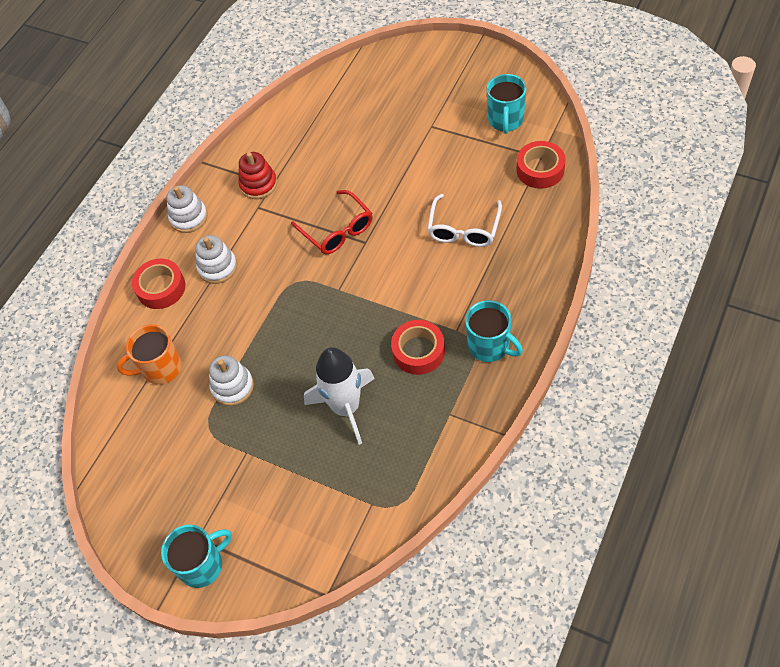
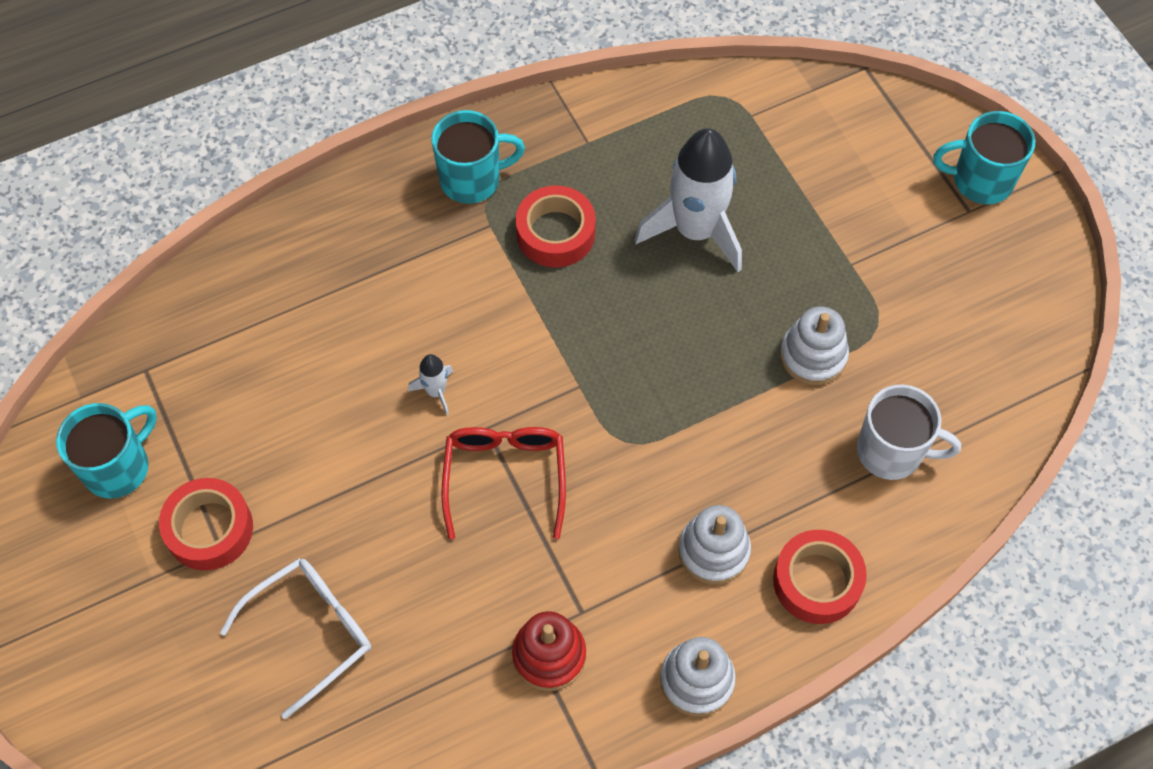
camera: 150 degrees left, 5 degrees up
(160, 368) = (891, 452): orange mug -> white mug
(403, 240) = (436, 391): none -> white rocket
(464, 229) = (349, 345): white glasses -> white glasses (311, 631)
(490, 346) = (472, 179): turquoise mug -> turquoise mug turned 90 degrees clockwise
(540, 169) = (168, 352): red tape -> red tape (209, 529)

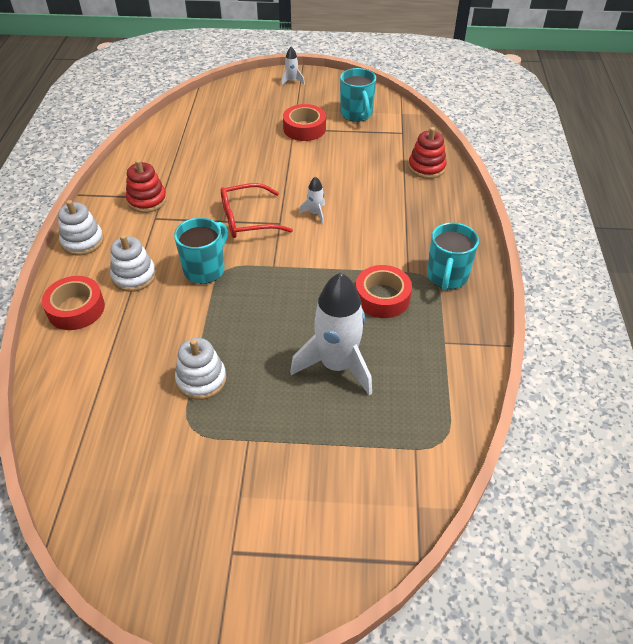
camera: 120 degrees right, 15 degrees down
(47, 644) = (292, 81): none -> white rocket
(233, 295) = (426, 167): none -> red stacking toy
(311, 631) = (230, 140): white glasses -> none
(505, 476) = (247, 219): red glasses -> red glasses turned 135 degrees clockwise
(891, 452) = (107, 384): white mug -> none
(980, 180) = (252, 581): turquoise mug -> turquoise mug (205, 269)

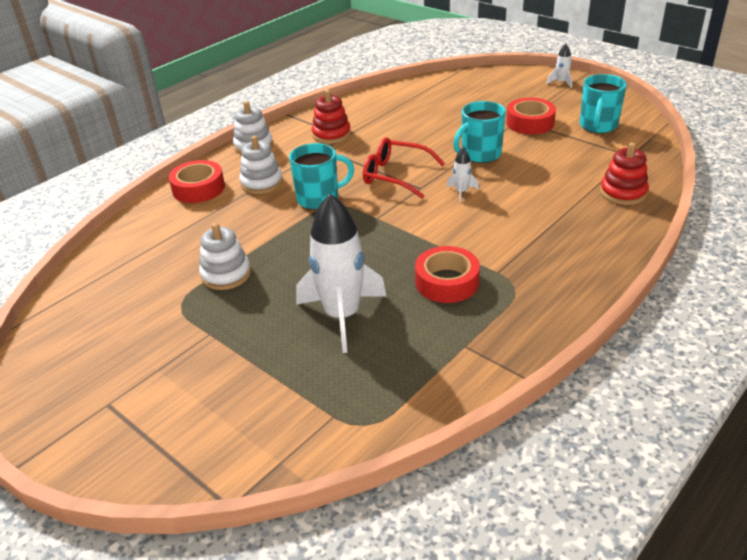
camera: 40 degrees right, 10 degrees down
(447, 276) = (534, 292): turquoise mug -> turquoise mug (480, 154)

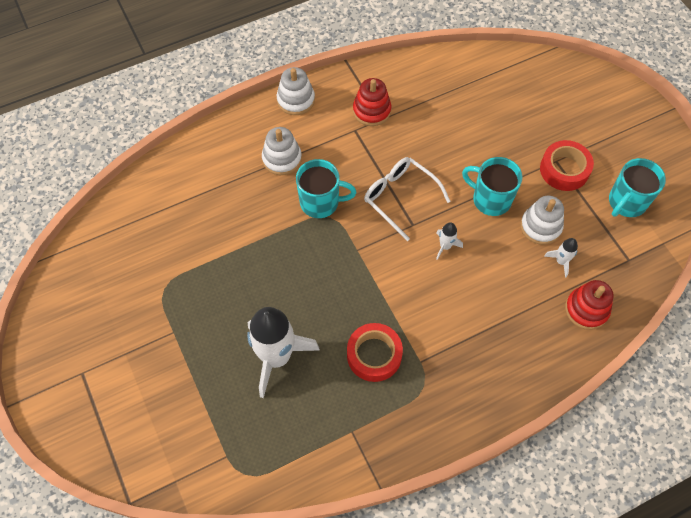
camera: 20 degrees right, 25 degrees up
(198, 188) = (227, 144): red tape -> none
(226, 274) = (209, 269): white stacking toy -> white stacking toy (540, 226)
(395, 175) = (400, 197): red glasses -> white glasses
(480, 154) = (490, 199): turquoise mug -> turquoise mug turned 45 degrees clockwise
(561, 83) = (634, 115): white rocket -> white rocket (561, 261)

